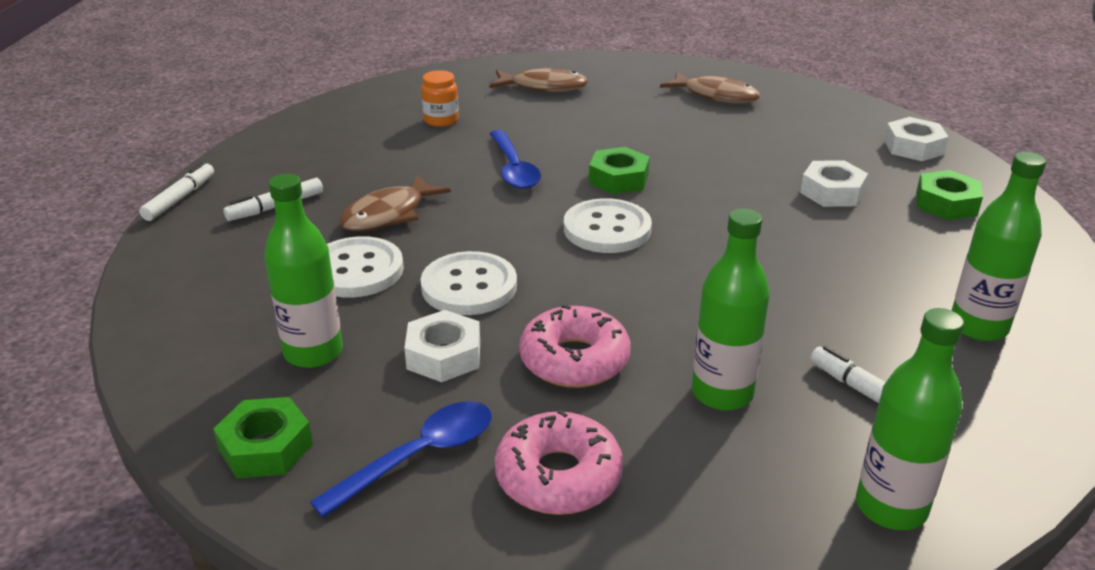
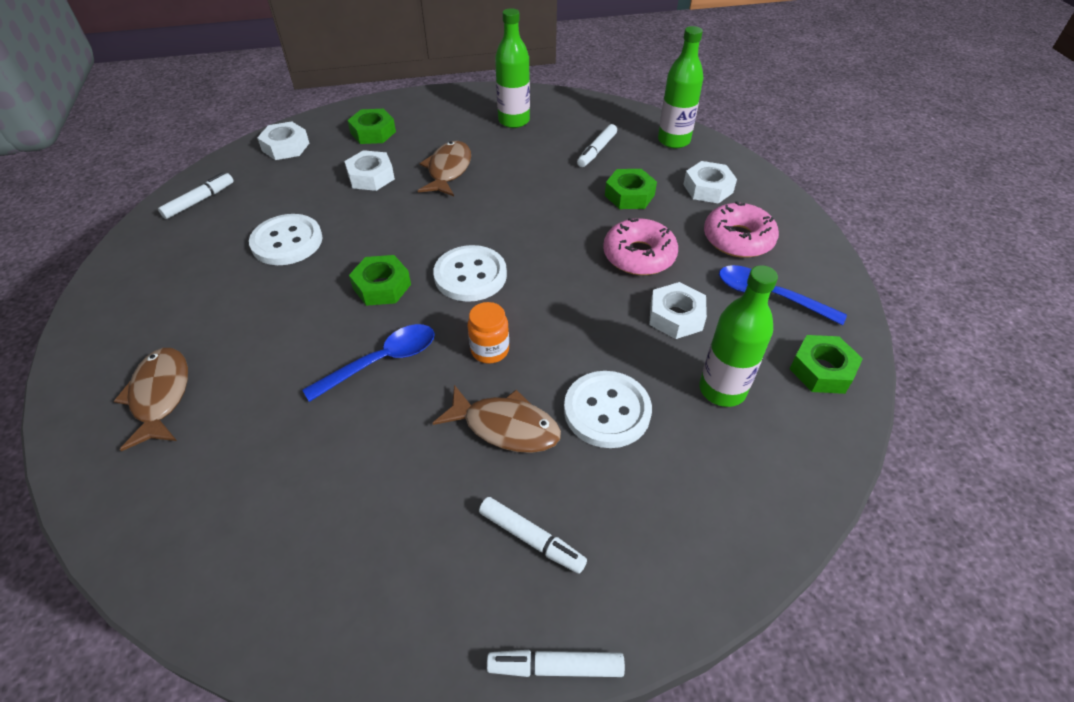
camera: 110 degrees left, 15 degrees up
(441, 120) = (270, 466): orange jar -> orange jar (490, 350)
(469, 286) = (590, 330): white button -> white button (287, 242)
(711, 495) = (708, 188): none -> white nut
(716, 95) = (185, 257): brown fish -> brown fish (448, 170)
(722, 393) = (629, 195): green bottle -> green nut
(808, 102) = (199, 201): none -> white marker

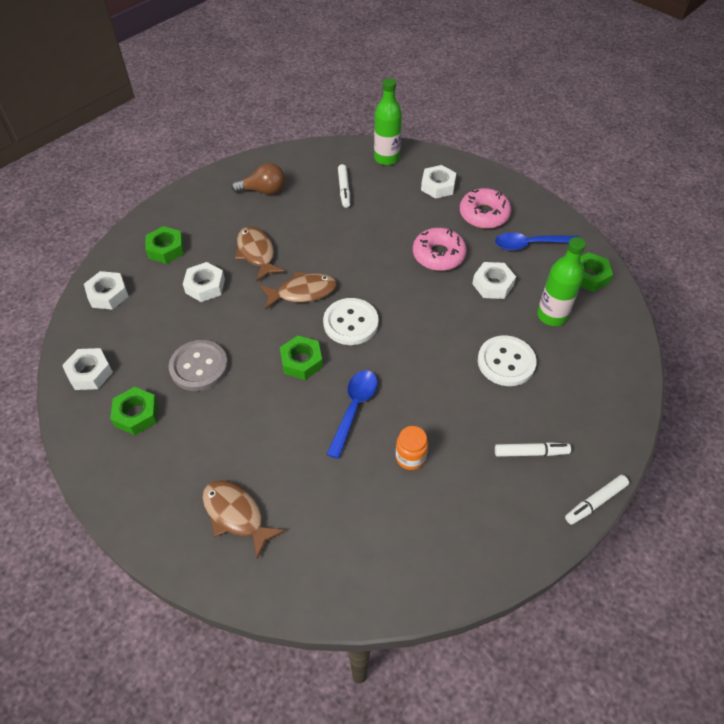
camera: 35 degrees left, 5 degrees up
(199, 201) = (90, 373): white marker -> white nut
(287, 242) = (199, 367): white button -> grey button
(490, 350) = (410, 364): orange jar -> orange jar (410, 457)
(505, 427) = (463, 403): brown fish -> brown fish (303, 292)
(514, 121) = (263, 191): green bottle -> brown light bulb
(629, 195) = (395, 214): green nut -> green nut (136, 414)

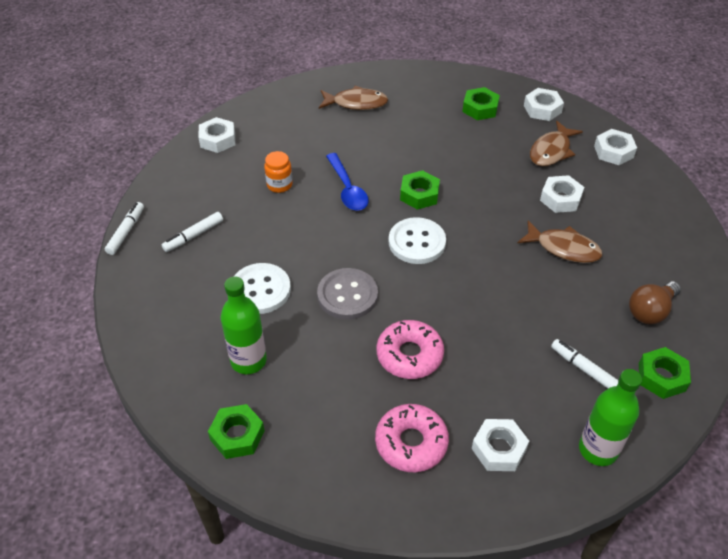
camera: 140 degrees right, 5 degrees down
(166, 249) = (634, 205): green nut -> green nut (661, 377)
(199, 367) = (483, 151): grey button -> grey button (347, 295)
(303, 292) = (483, 241): brown fish -> brown fish (551, 151)
(493, 284) = (329, 357): white nut -> white nut (217, 140)
(530, 244) = (328, 435): blue spoon -> none

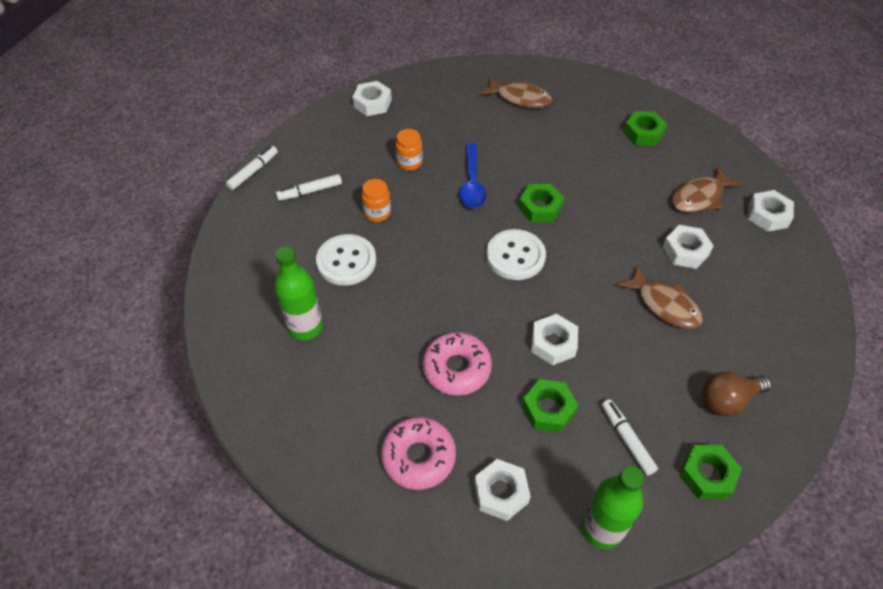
camera: 20 degrees right, 5 degrees up
(237, 435) = (264, 395): green nut -> green nut (548, 409)
(270, 238) = (377, 213): none -> orange jar
(347, 295) = (424, 290): grey button -> none
(542, 109) = (710, 150): white nut -> white nut (553, 343)

